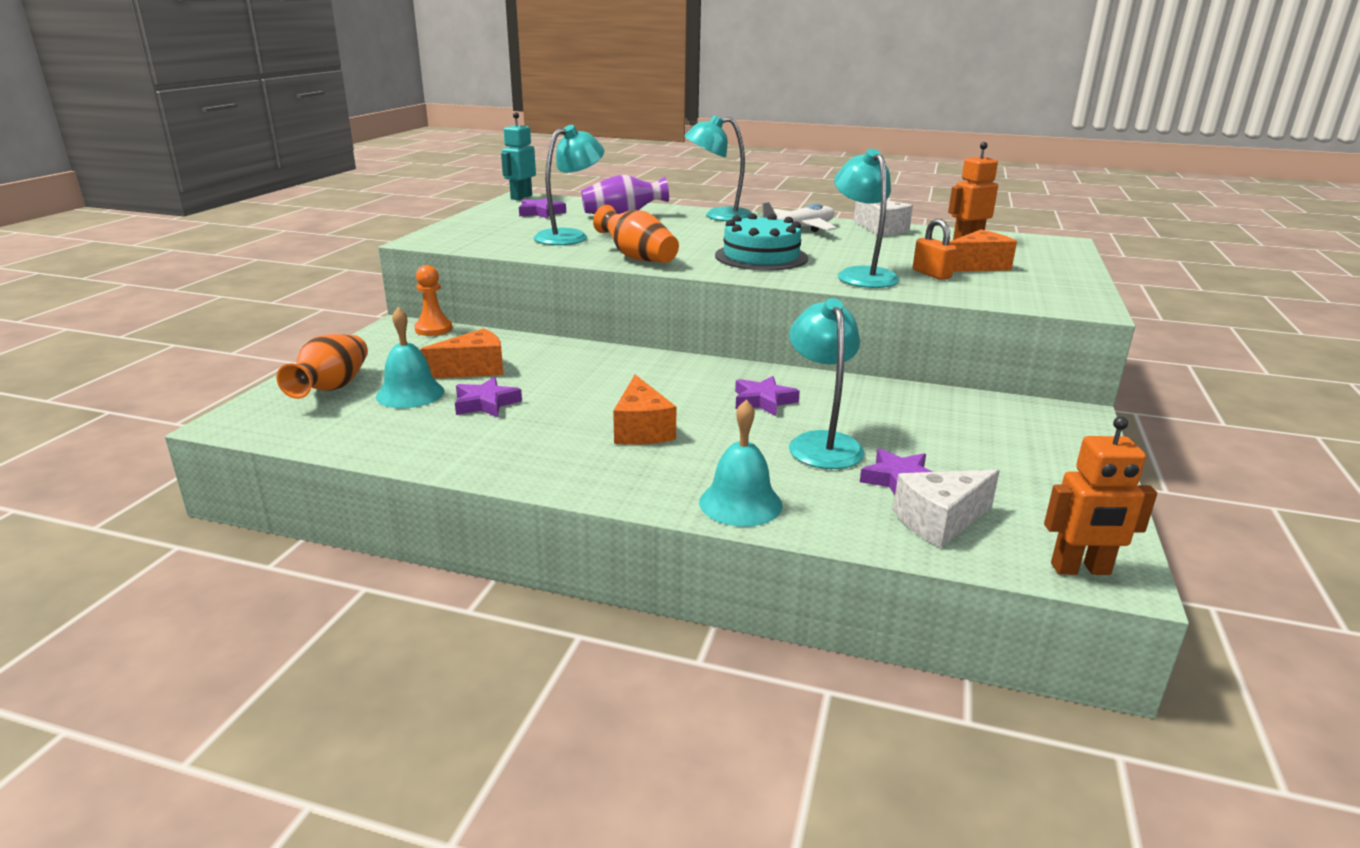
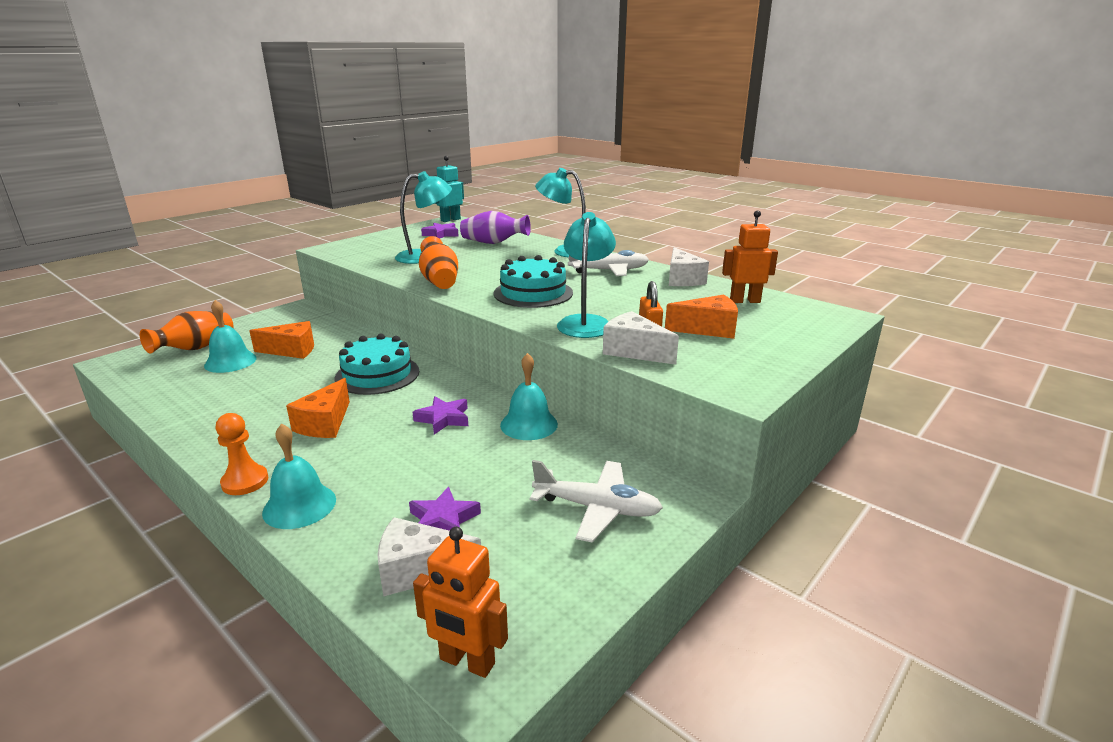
camera: 25 degrees right, 0 degrees up
(433, 329) = (313, 314): orange pawn -> orange pawn (245, 481)
(486, 403) = (261, 379): purple star -> none
(623, 375) = (377, 374): none -> turquoise cake
(821, 443) = (432, 468): turquoise lamp -> none
(854, 389) = (529, 424): none -> turquoise bell
(948, 291) = (634, 351): none -> white cheese
(1014, 440) = (597, 508): none -> white plane

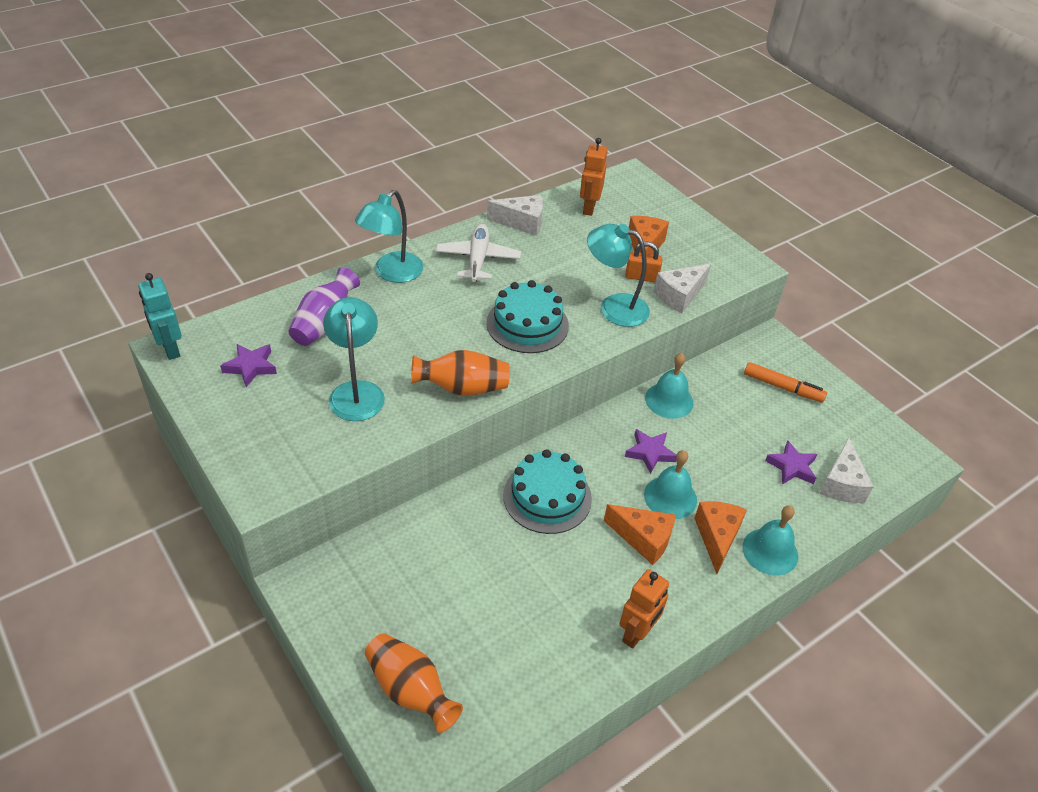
camera: 80 degrees left, 20 degrees up
(230, 361) = (470, 641): turquoise bell -> turquoise bell (670, 497)
(245, 481) = (734, 592): orange pawn -> none
(292, 350) = (455, 578): orange cheese -> orange cheese (717, 537)
(467, 662) = (911, 469): orange robot -> orange robot (637, 633)
(597, 508) = (782, 387): white plane -> orange marker

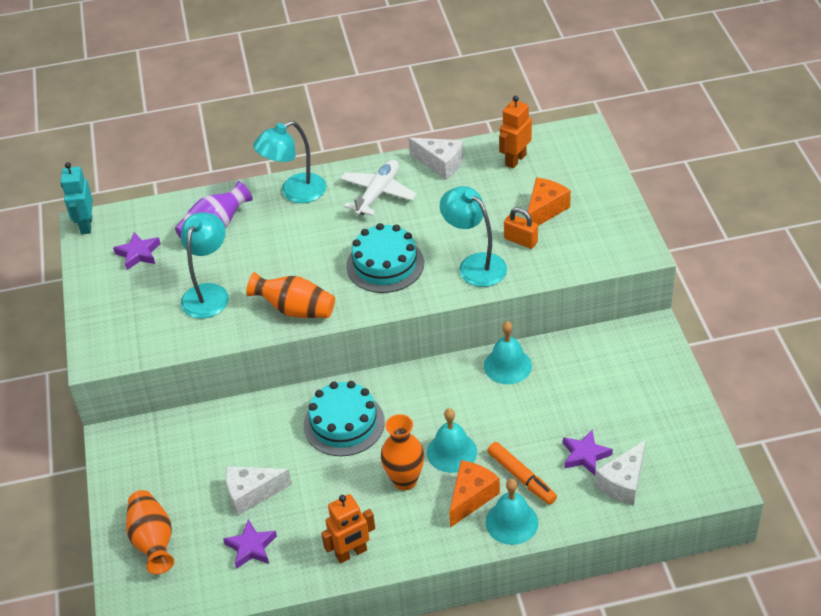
camera: 30 degrees right, 0 degrees up
(643, 539) = (405, 480): orange cheese -> orange vase
(650, 453) = (458, 409): purple star -> purple star (251, 547)
(679, 295) = (545, 266): white cheese -> white cheese (252, 494)
(782, 387) = (629, 379): orange marker -> orange marker (521, 477)

